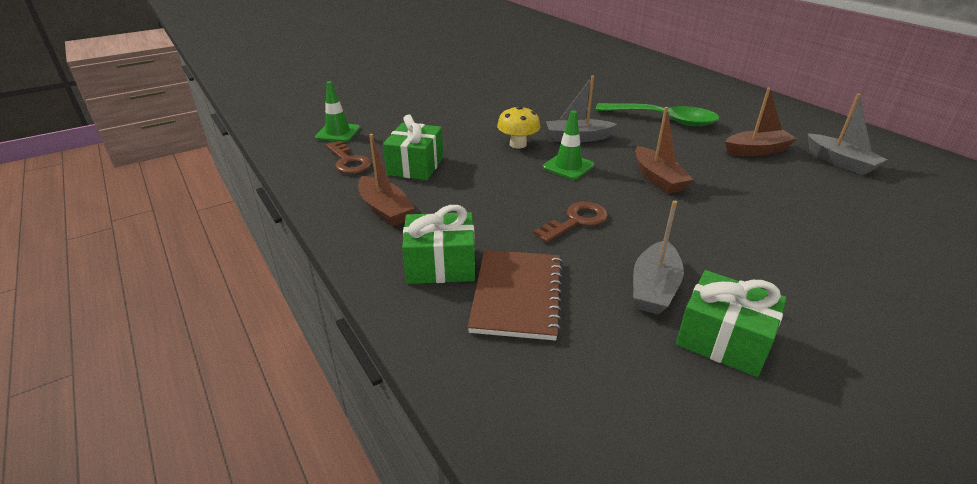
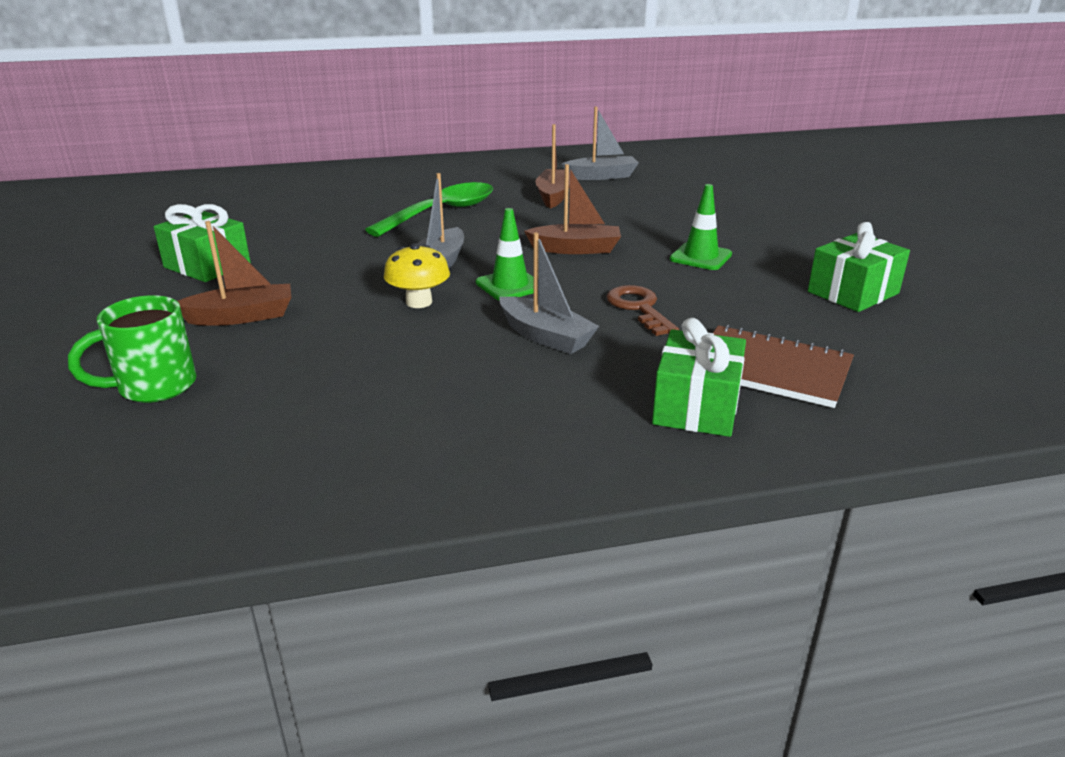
camera: 70 degrees left, 5 degrees down
(338, 133) = (195, 451): green traffic cone -> green traffic cone (700, 257)
(349, 162) = (337, 450): brown key -> none
(385, 210) = (533, 431): brown boat -> brown boat (241, 317)
(386, 110) = (154, 386): none -> green mug
(415, 166) = (412, 387): green gift -> green gift (207, 265)
(654, 288) = (775, 300): grey boat -> grey boat (545, 336)

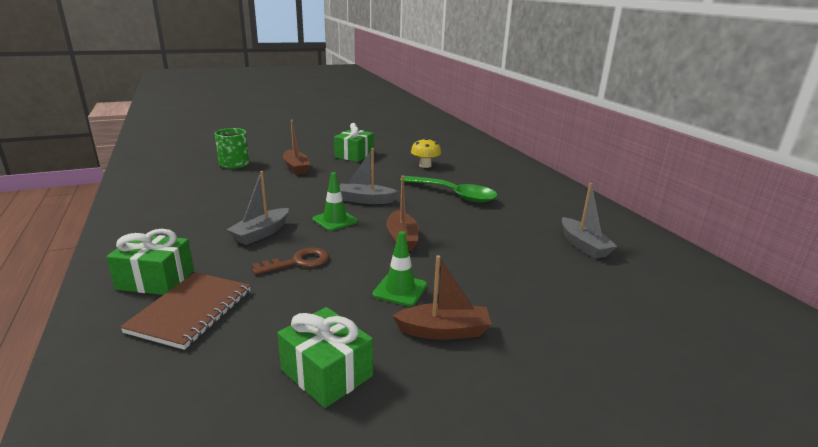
camera: 80 degrees right, 5 degrees down
(419, 302) = (311, 199): yellow mushroom -> yellow mushroom (425, 165)
(553, 196) = (513, 227): brown boat -> brown boat (444, 331)

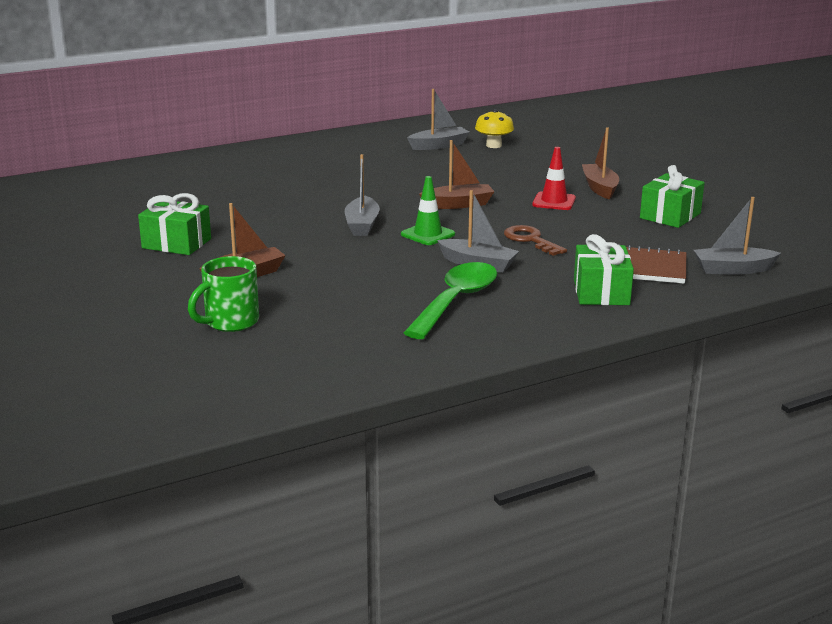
camera: 95 degrees left, 0 degrees up
(122, 385) = (733, 269): none -> grey boat
(400, 290) = (554, 201): green traffic cone -> red traffic cone
(425, 165) = (223, 201): yellow mushroom -> yellow mushroom (494, 145)
(453, 194) = (330, 186): green spoon -> green spoon (456, 301)

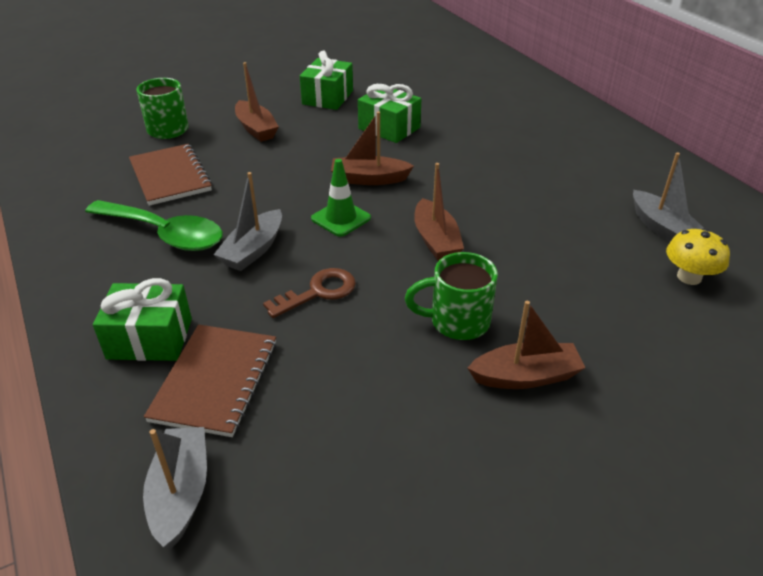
camera: 90 degrees right, 15 degrees up
(346, 309) = (170, 176): none -> brown notebook
(362, 225) = (369, 179): grey boat -> brown boat
(554, 201) = (457, 322): red traffic cone -> green mug
(670, 216) = (409, 449): green gift -> green gift (389, 128)

